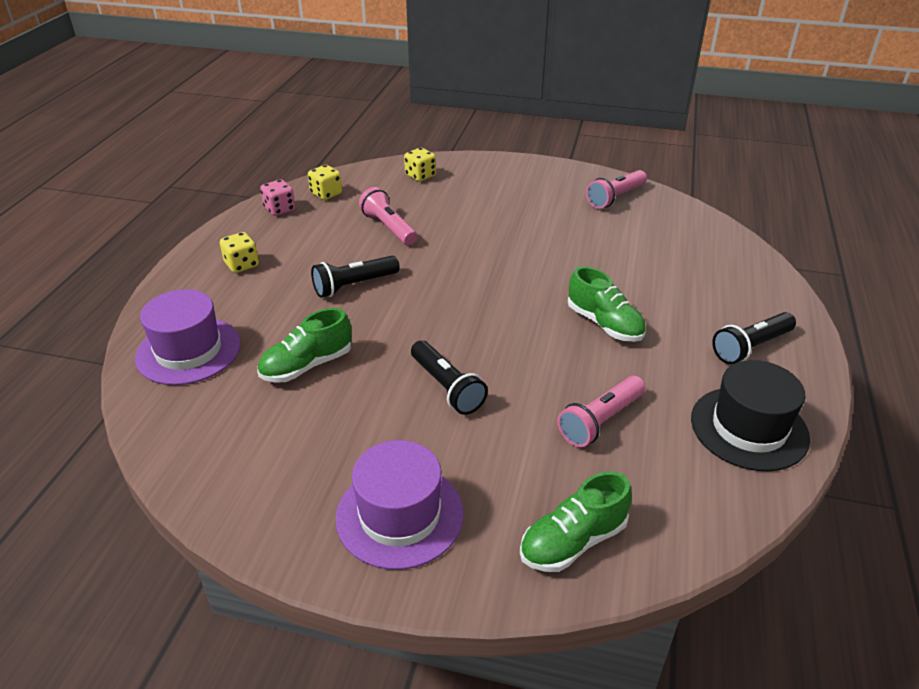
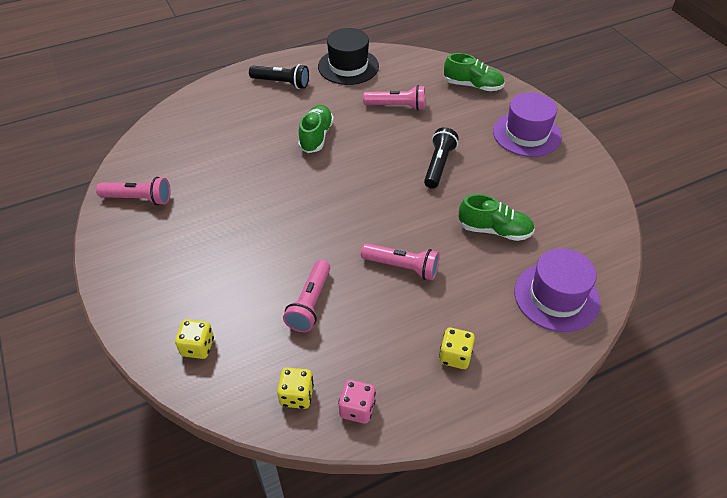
camera: 130 degrees left, 10 degrees up
(354, 285) = (402, 267): black flashlight -> pink flashlight

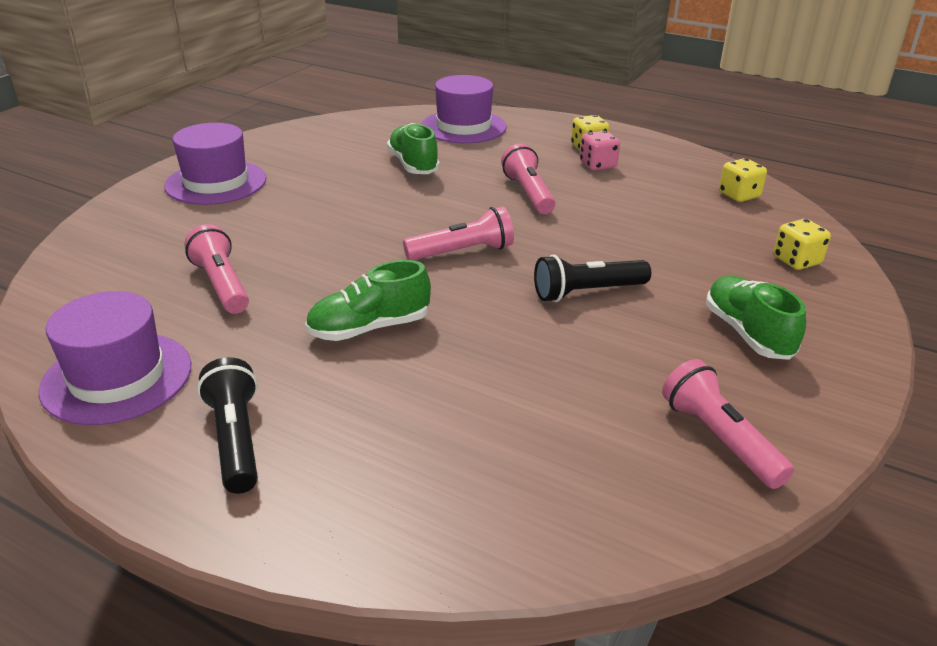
camera: 125 degrees left, 15 degrees down
(310, 303) = (647, 223): pink flashlight -> pink flashlight (462, 252)
(348, 66) = (117, 377): black hat -> purple hat
(357, 409) = (701, 169): pink dice -> pink dice (597, 165)
(438, 165) = (336, 217): black flashlight -> black flashlight (587, 292)
(473, 86) = (115, 241): green shoe -> green shoe (747, 333)

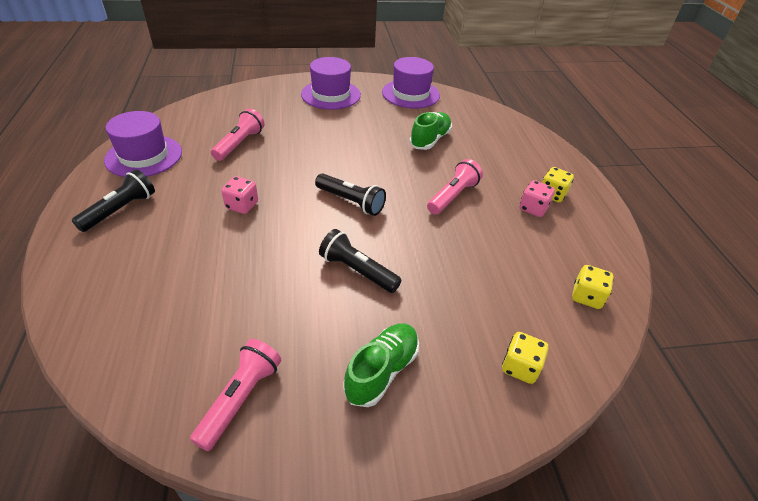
camera: 50 degrees right, 10 degrees up
(369, 328) = (242, 205): green shoe -> pink dice
(462, 252) = (351, 202): pink flashlight -> black flashlight
(463, 127) = (504, 135): purple hat -> purple hat (410, 94)

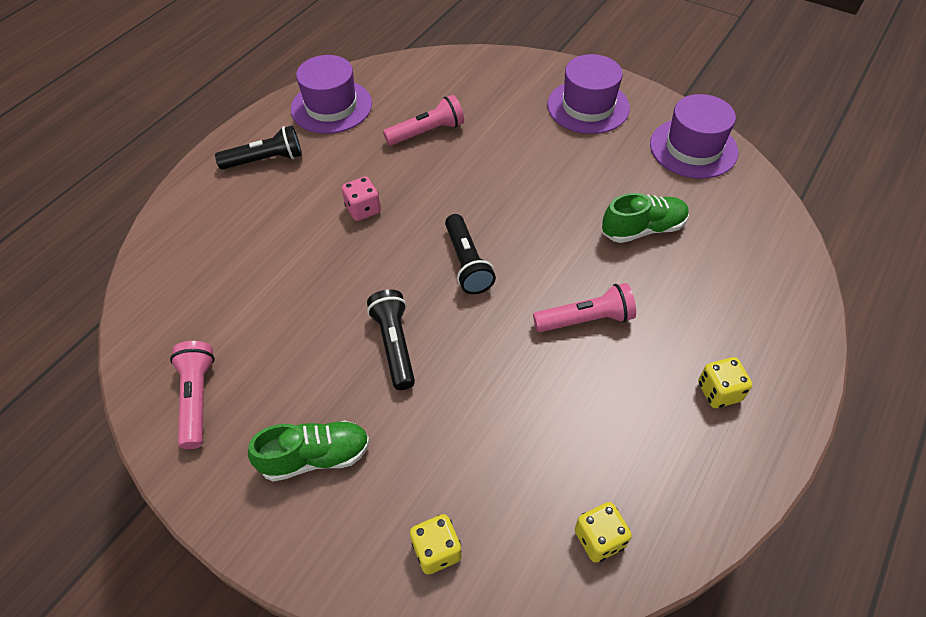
camera: 45 degrees right, 10 degrees up
(240, 398) = (197, 398): pink flashlight -> pink flashlight turned 75 degrees counterclockwise
(533, 208) = (668, 394): pink dice -> none

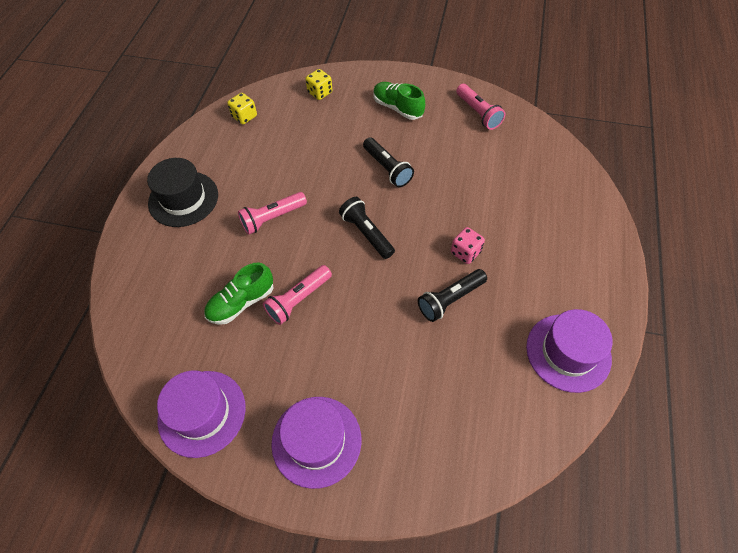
camera: 160 degrees right, 5 degrees up
(265, 160) = (575, 273): black flashlight -> black flashlight (450, 299)
(315, 457) = (397, 108): green shoe -> green shoe turned 75 degrees clockwise
(427, 132) = (460, 349): pink flashlight -> pink flashlight (298, 299)
(719, 392) = (183, 199): yellow dice -> black hat

